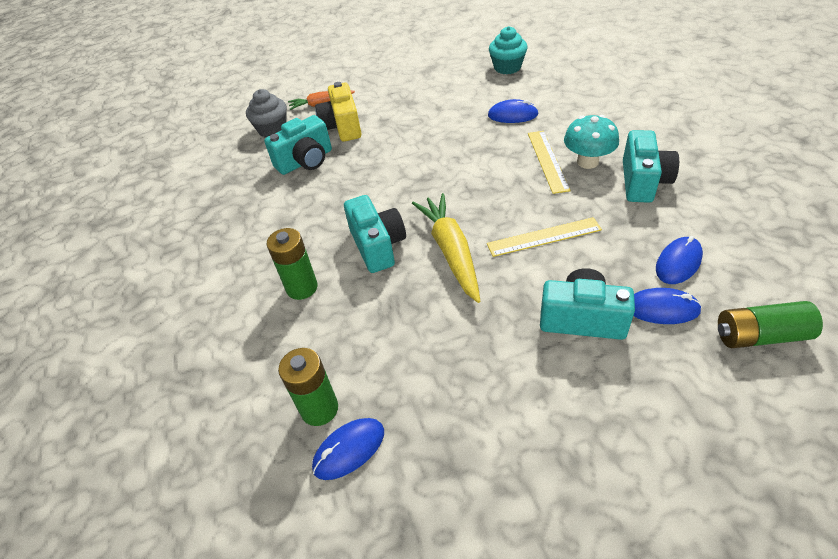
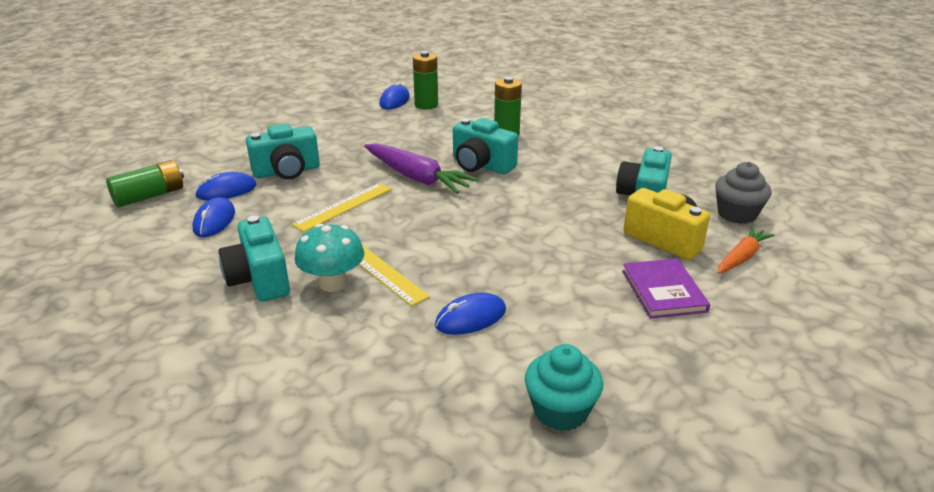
camera: 140 degrees right, 15 degrees down
(391, 99) = (663, 291): none -> purple book
(451, 252) = (417, 177): yellow carrot -> purple carrot

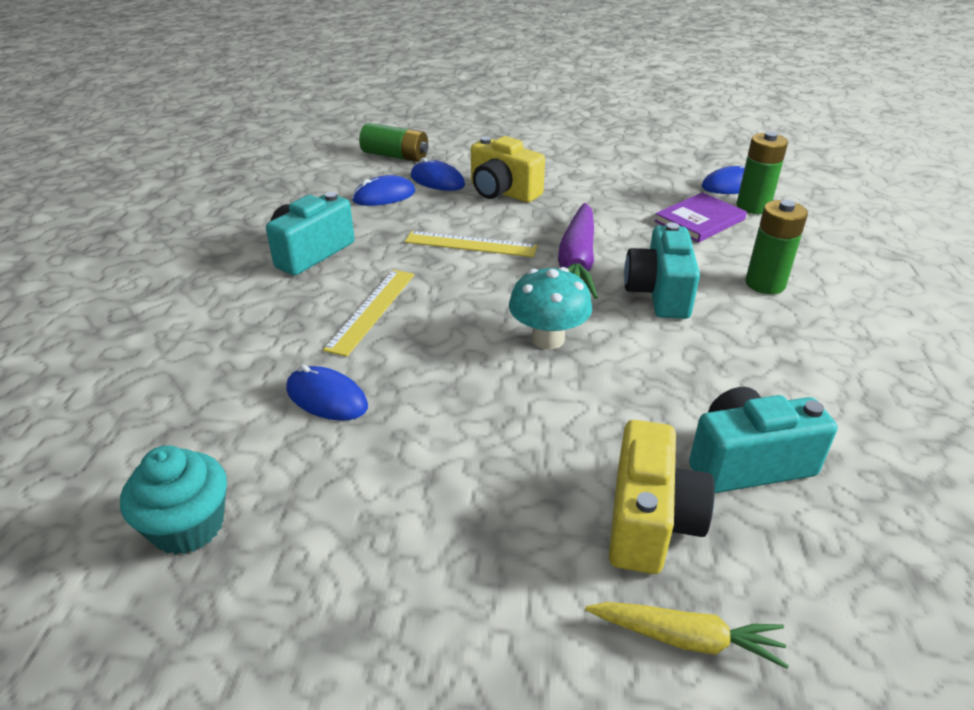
camera: 60 degrees right, 5 degrees up
(287, 171) = (502, 192): turquoise camera -> yellow camera
(333, 283) = (331, 291): turquoise mushroom -> turquoise mushroom (548, 339)
(663, 291) = (504, 557): purple book -> purple book (699, 220)
(737, 214) = (831, 598): grey cupcake -> none
(741, 257) = (686, 638): orange carrot -> yellow carrot

